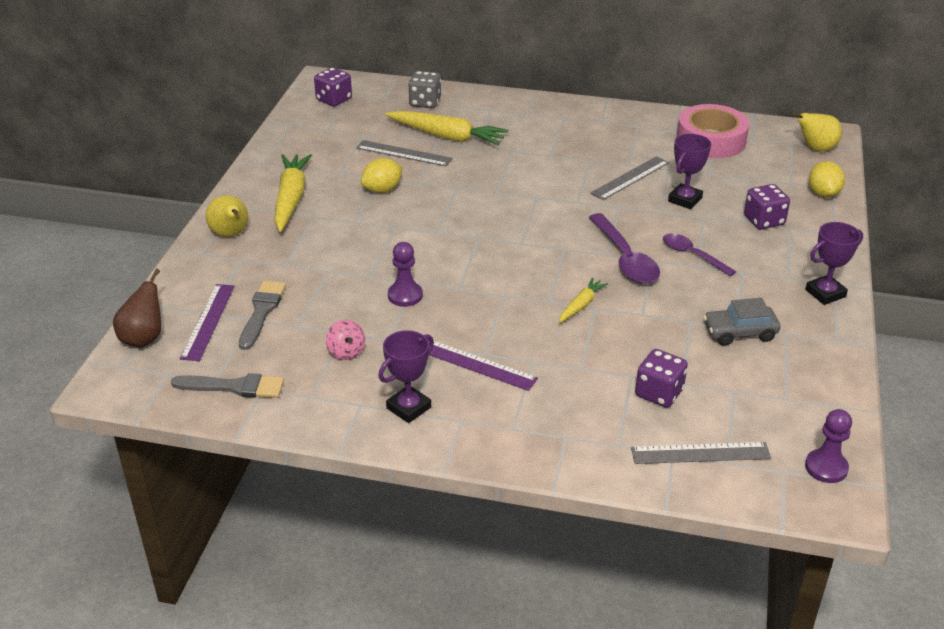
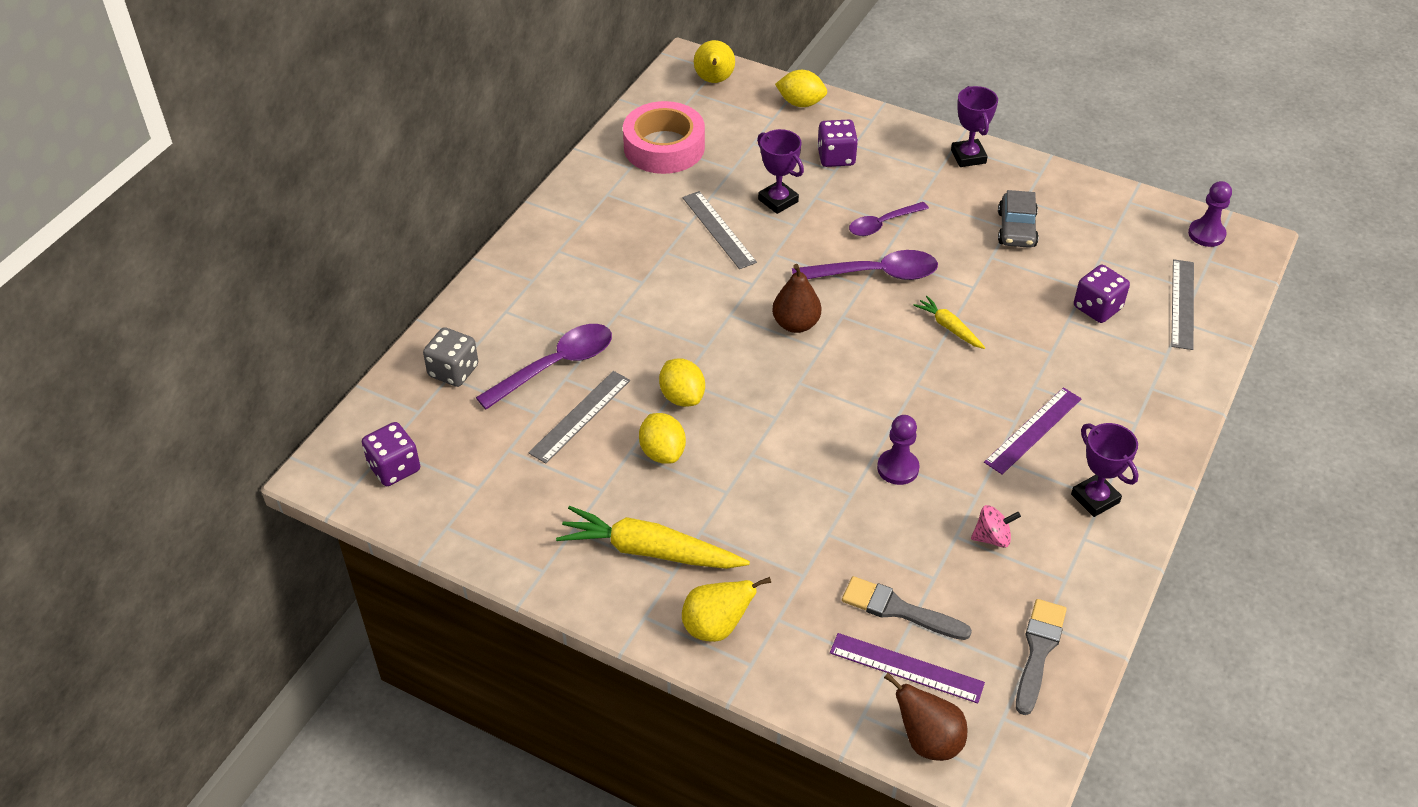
camera: 75 degrees left, 10 degrees up
(440, 189) = (682, 397): none -> yellow lemon
(447, 136) = (555, 366): yellow carrot -> purple spoon
(542, 227) = (795, 324): none -> brown pear

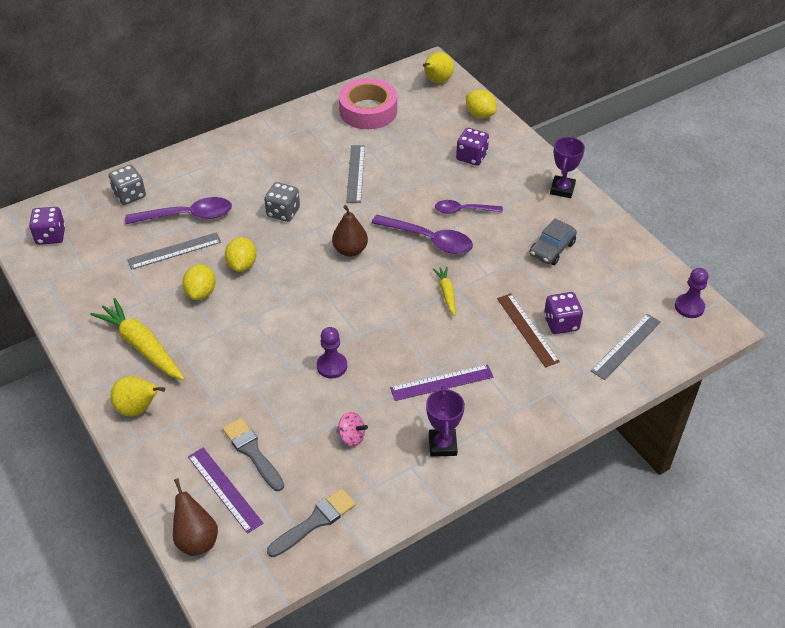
camera: 30 degrees right, 0 degrees up
(673, 312) = (283, 212): none -> grey dice
(778, 200) = (409, 170): purple trophy -> none
(1069, 330) = (527, 329): none -> brown ruler

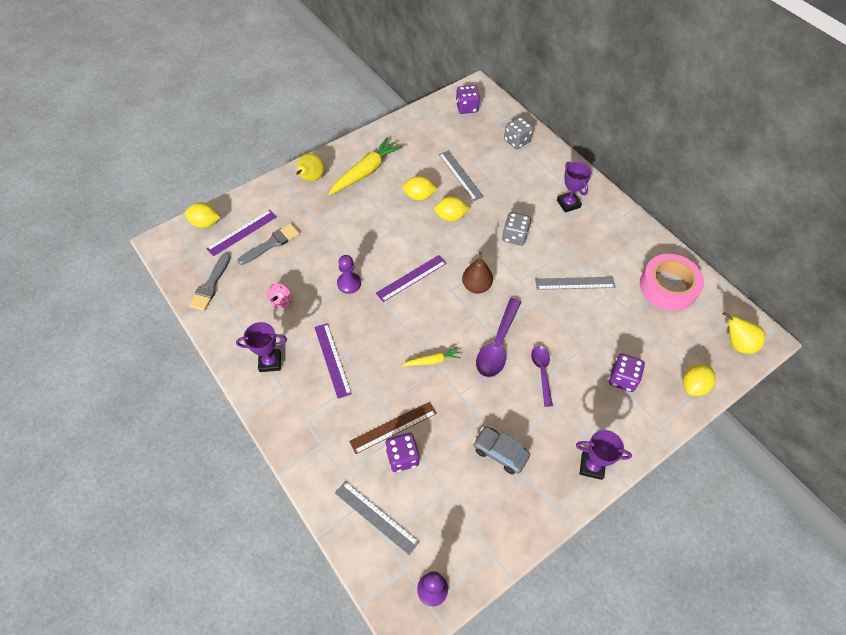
camera: 85 degrees right, 10 degrees up
(187, 216) = (500, 177): purple spoon -> none
(196, 539) = (205, 223): brown pear -> yellow lemon
(243, 164) = (568, 204): none -> purple trophy
(315, 522) = (210, 285): grey brush -> grey brush turned 60 degrees clockwise
(331, 306) = (411, 278): none -> purple ruler

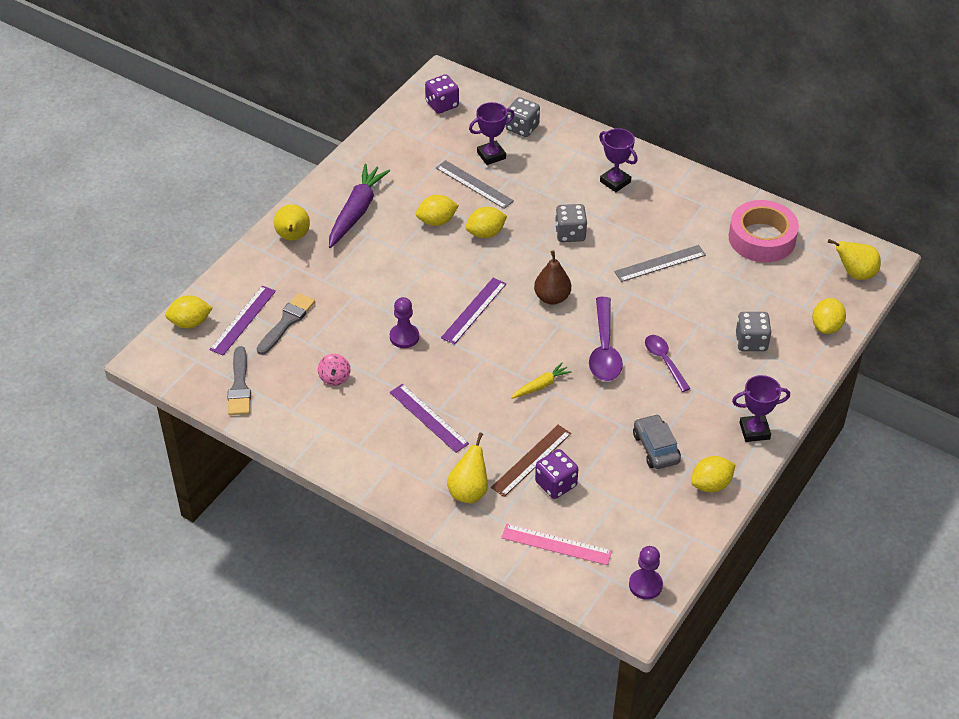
camera: 20 degrees left, 10 degrees down
(270, 362) = (358, 441): purple trophy -> purple trophy (491, 155)
(330, 438) = (469, 491): none -> yellow pear
(365, 172) = (356, 211): yellow carrot -> purple carrot
(376, 517) = (556, 544): grey ruler -> pink ruler
(500, 452) = (656, 448): grey car -> grey car turned 60 degrees clockwise
(532, 507) = (711, 485): none -> yellow lemon
(622, 378) = (751, 342): purple dice -> grey dice

